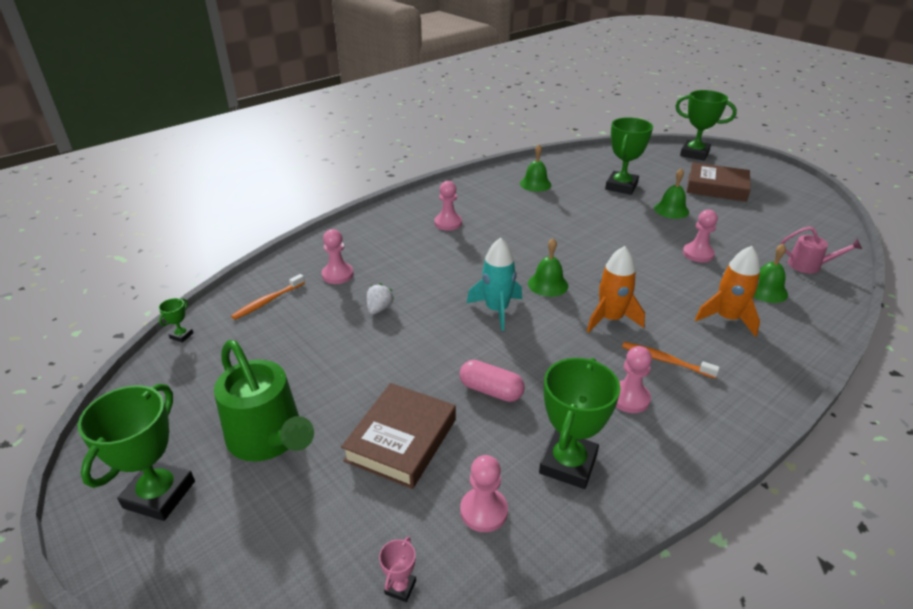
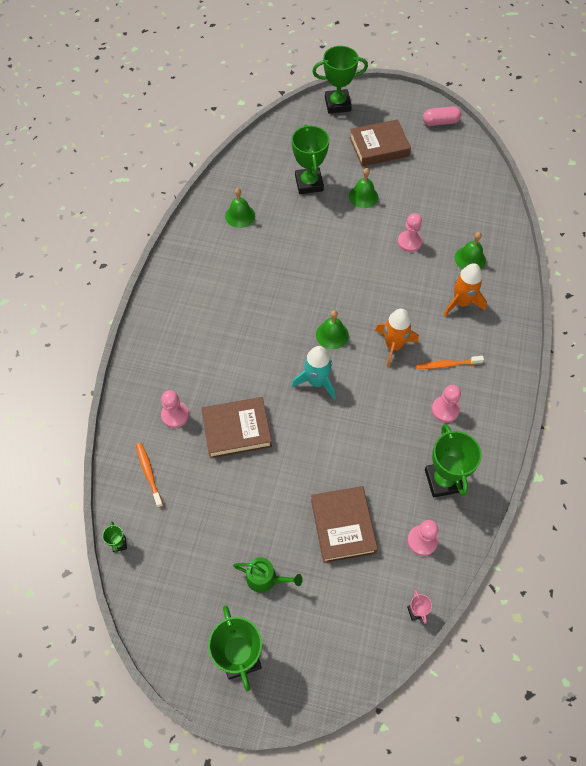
camera: 35 degrees left, 25 degrees up
(268, 301) = (149, 473): orange toothbrush -> orange toothbrush turned 150 degrees clockwise
(269, 438) = (265, 578): green watering can -> green watering can, size x0.55
(379, 309) = (237, 430): white strawberry -> brown book
(448, 223) = (209, 306): pink pawn -> none
(491, 390) = (365, 455): pink capsule -> pink capsule (440, 122)
(809, 265) = (483, 216): pink watering can -> none

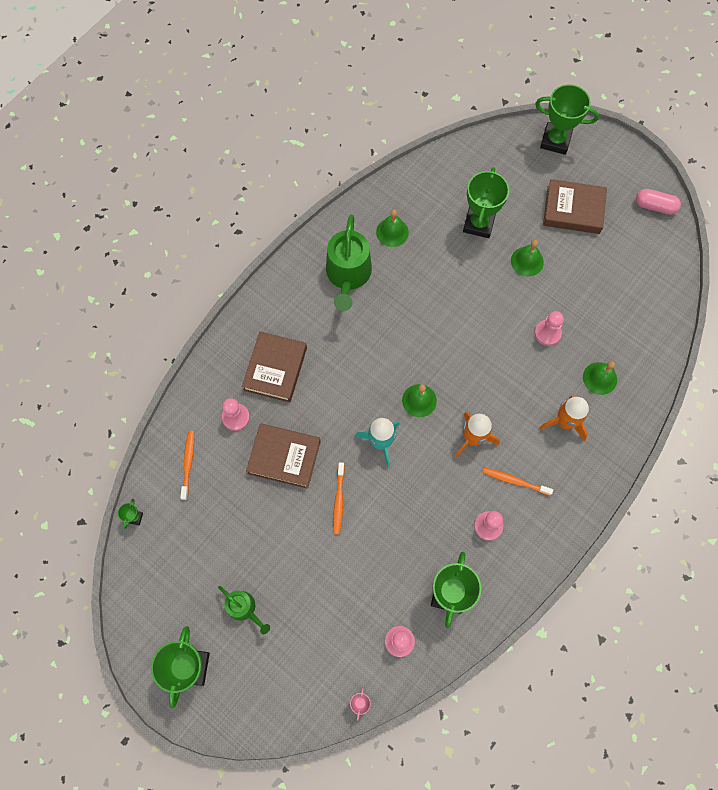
camera: 25 degrees right, 10 degrees up
(219, 262) = (348, 275): none -> green watering can
(305, 445) = (339, 501): none -> orange toothbrush
(343, 526) = (335, 593): brown book -> brown book (275, 369)

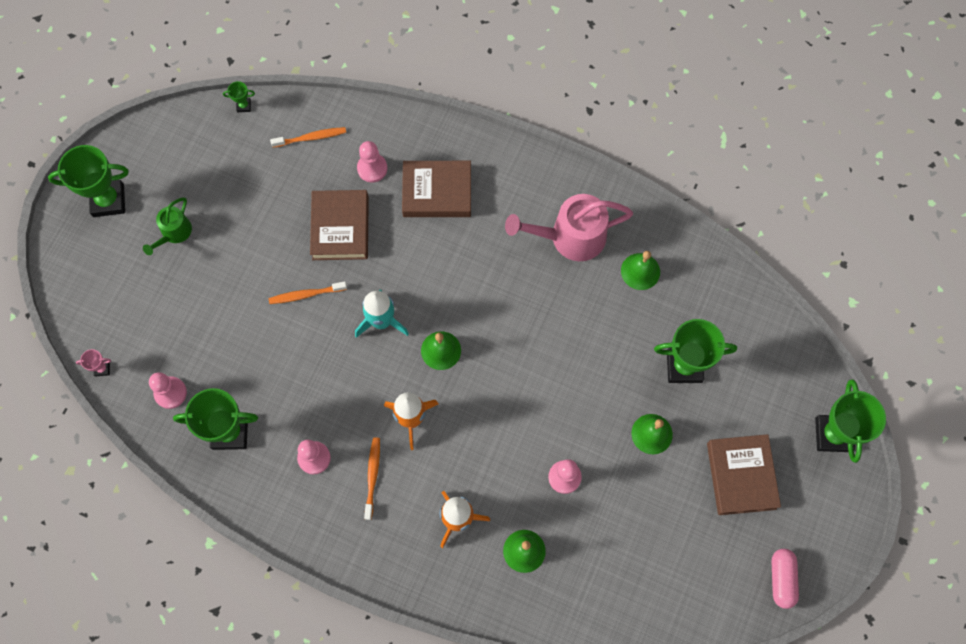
camera: 75 degrees right, 0 degrees up
(348, 275) = (571, 237): green watering can -> pink watering can

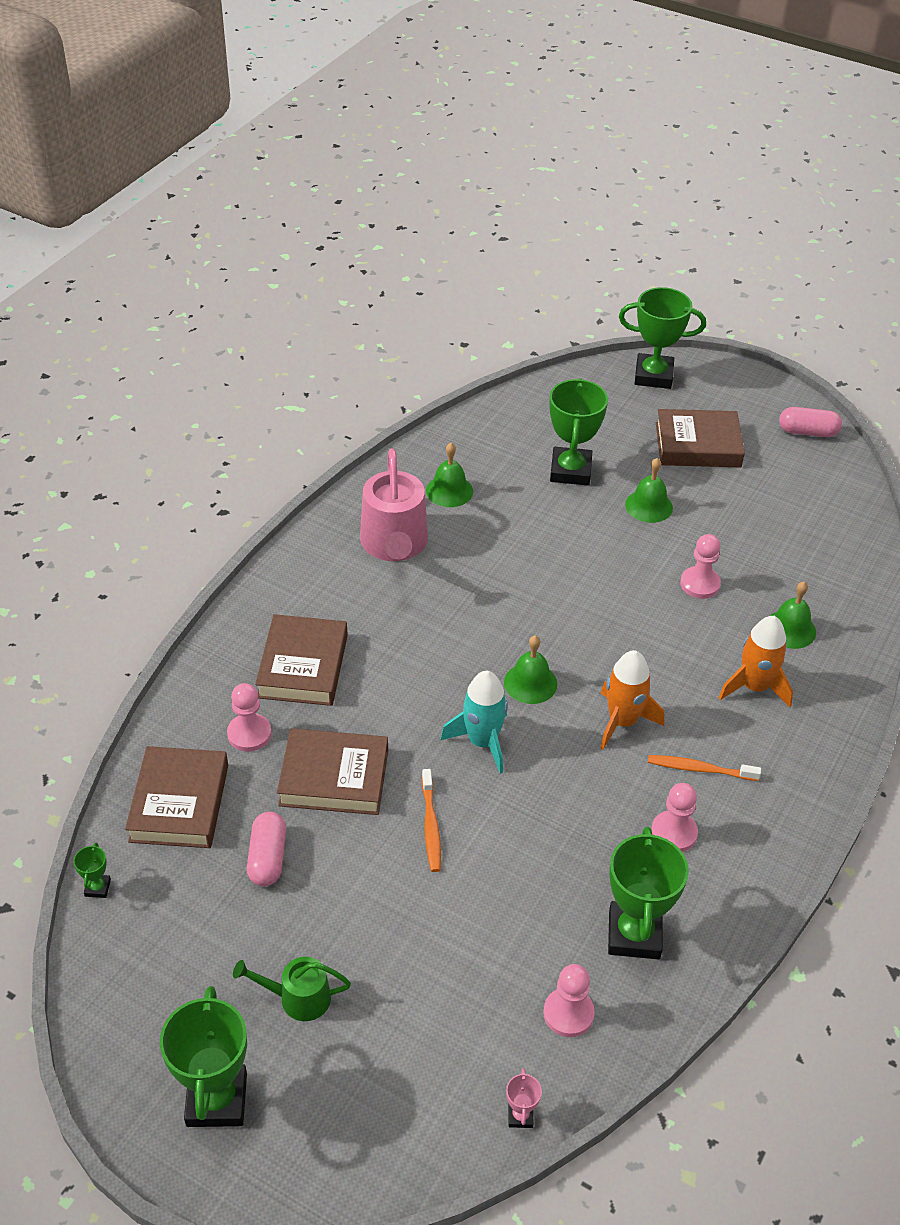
camera: 85 degrees left, 25 degrees down
(174, 233) = (298, 998): green watering can -> green watering can turned 150 degrees clockwise
(273, 198) = (268, 858): none -> pink capsule
(311, 138) = (179, 803): orange toothbrush -> brown book

